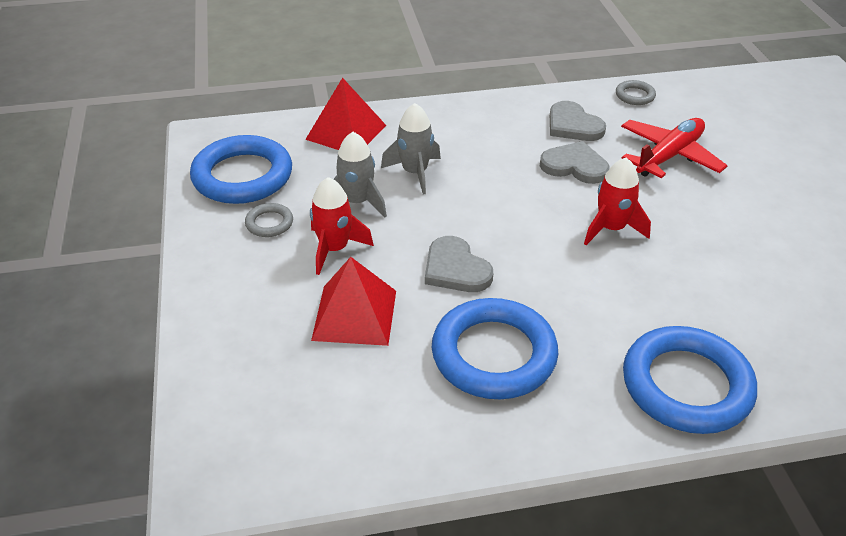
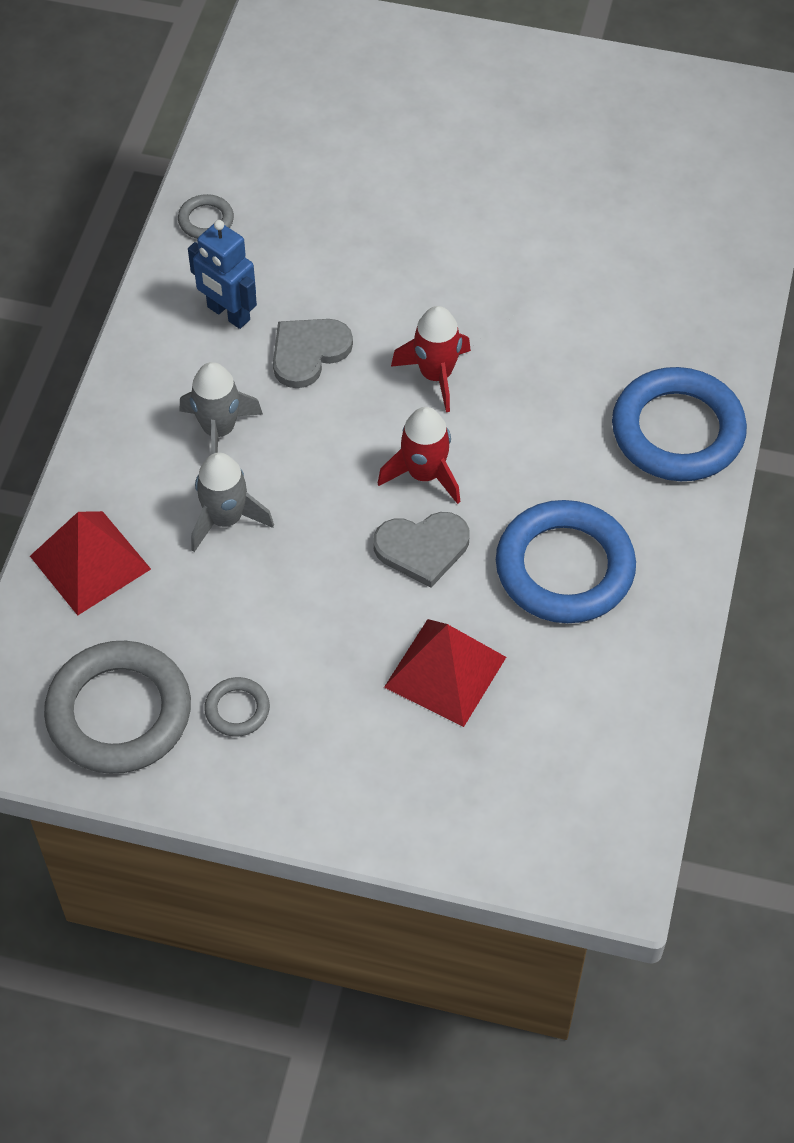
camera: 65 degrees left, 15 degrees up
(242, 176) = (119, 713): blue ring -> grey ring
(334, 249) = (324, 655): red rocket -> red rocket (424, 474)
(357, 202) = (249, 601): grey rocket -> grey rocket (219, 430)
(573, 125) = (228, 314): grey heart -> blue robot
(669, 156) = (344, 254): red plane -> none

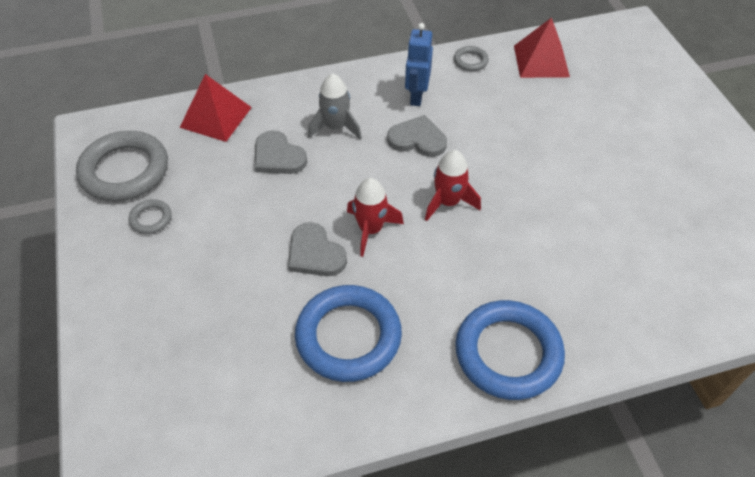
camera: 60 degrees right, 5 degrees down
(226, 519) = (278, 156): grey rocket -> grey heart
(445, 672) = (229, 307): red pyramid -> red pyramid (541, 61)

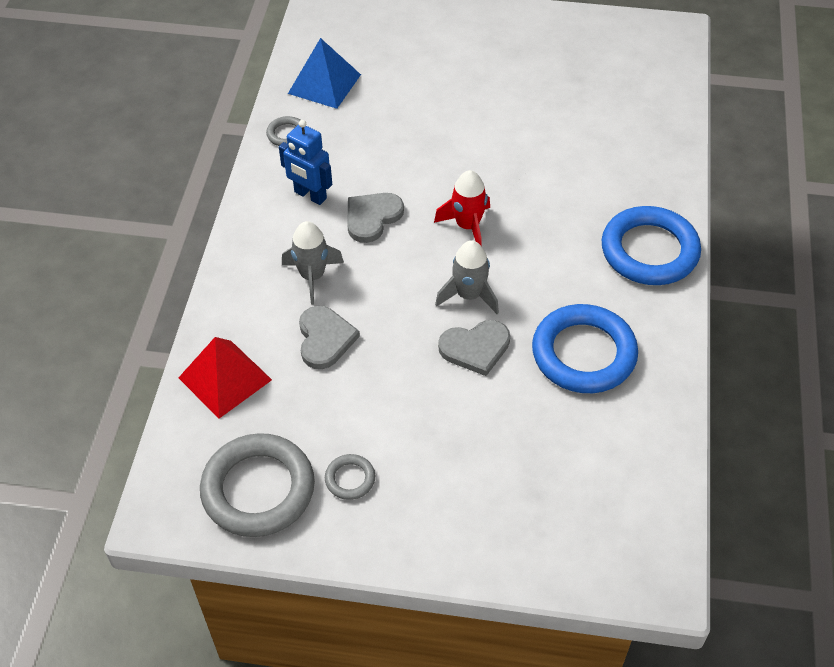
camera: 65 degrees left, 0 degrees up
(278, 156) = (325, 339): grey heart -> grey heart turned 75 degrees counterclockwise
(370, 229) = (469, 295): red rocket -> grey rocket
(541, 61) = (324, 83): red pyramid -> blue pyramid

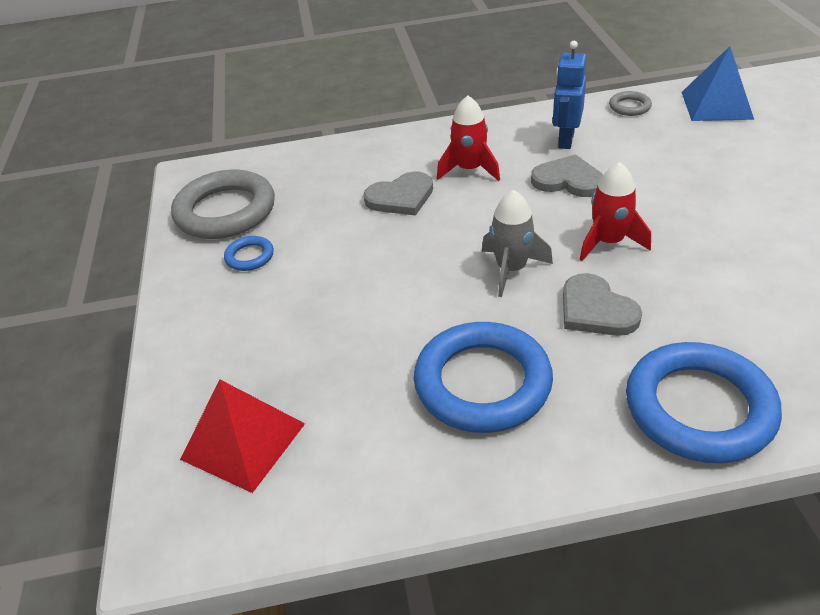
camera: 75 degrees right, 10 degrees down
(225, 378) = (332, 162): red pyramid -> red pyramid (243, 441)
(312, 276) = (469, 170): grey rocket -> red rocket
(350, 479) = (249, 256): grey ring -> blue ring
(475, 348) = (442, 293): grey heart -> grey heart (596, 310)

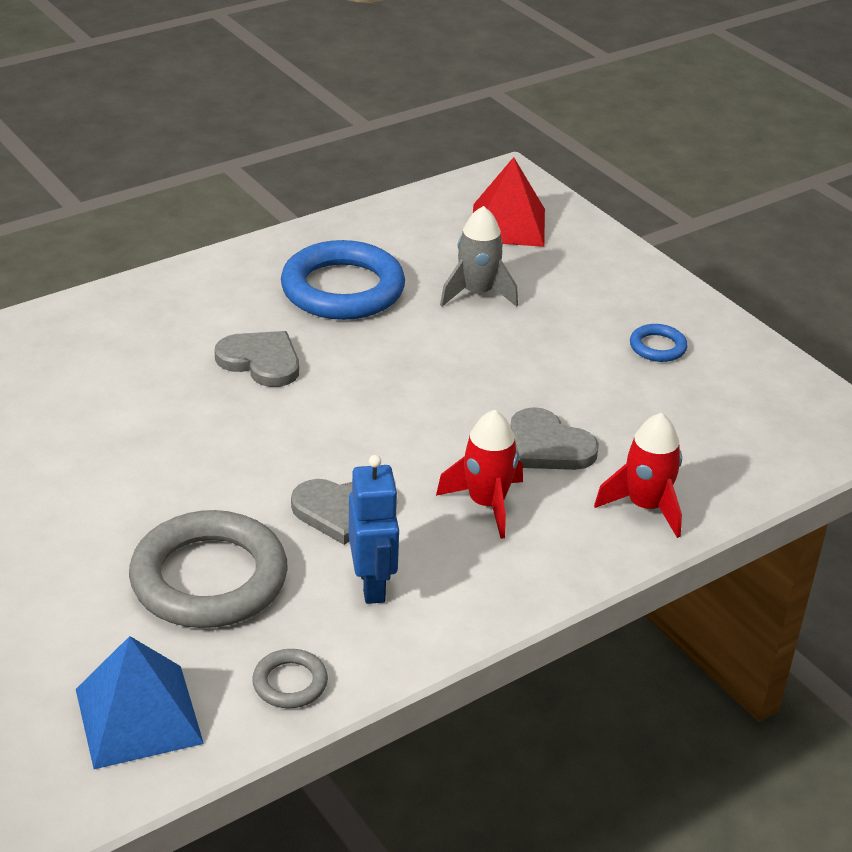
camera: 150 degrees right, 5 degrees down
(225, 211) = (747, 389): grey ring -> grey ring (209, 578)
(401, 197) = (548, 446): grey heart -> grey heart turned 90 degrees counterclockwise
(511, 269) = (363, 384): grey rocket -> grey rocket (477, 293)
(608, 242) = (265, 433): red rocket -> red rocket (645, 506)
(699, 408) = (155, 304): blue ring -> none

